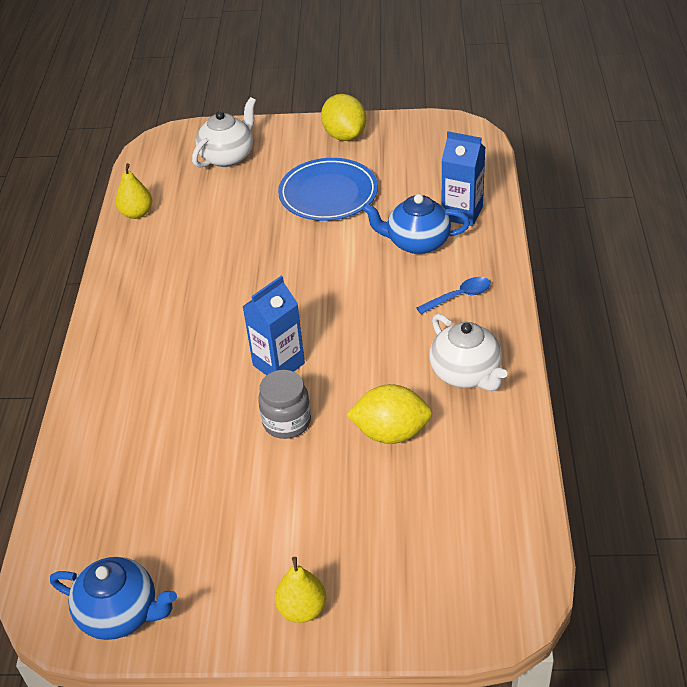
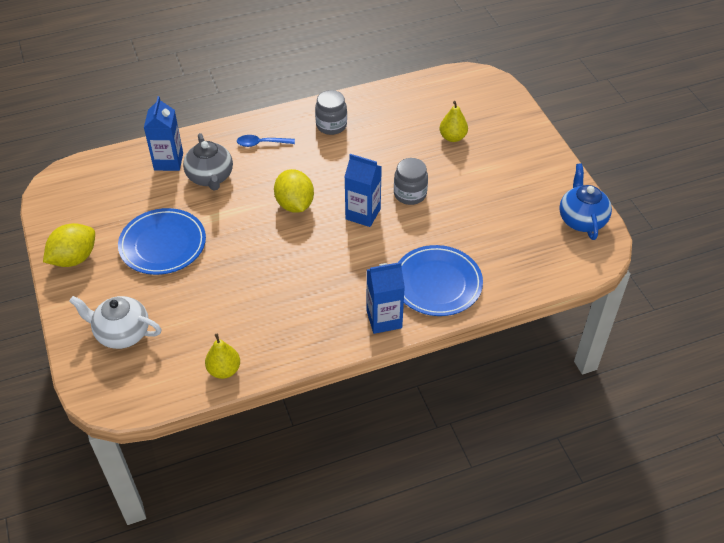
camera: 115 degrees left, 5 degrees up
(109, 342) = (384, 319): none -> blue carton
(124, 404) = (437, 283): none -> blue plate
(302, 609) = (530, 148): yellow pear -> yellow pear (452, 137)
(391, 432) = (394, 146): yellow lemon -> yellow lemon (294, 204)
(417, 242) = (210, 177): blue teapot -> grey teapot
(459, 296) = (261, 143): blue spoon -> blue spoon turned 45 degrees counterclockwise
(466, 373) = (331, 125): white teapot -> grey jar

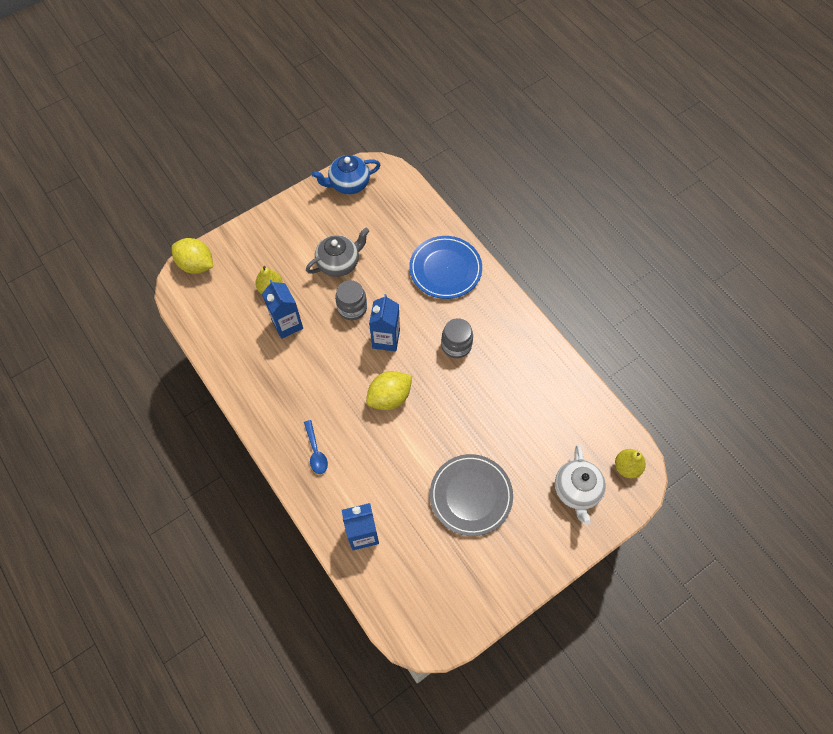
camera: 105 degrees left, 15 degrees up
(74, 258) = (512, 571): yellow lemon -> yellow lemon (196, 265)
(163, 244) = (471, 495): blue plate -> grey plate
(210, 177) = (374, 484): grey teapot -> grey teapot (339, 263)
(224, 370) = (581, 397): yellow pear -> yellow pear (627, 467)
(331, 125) = (276, 395): grey jar -> grey jar (456, 345)
(384, 319) = (493, 298): blue carton -> blue carton (287, 324)

